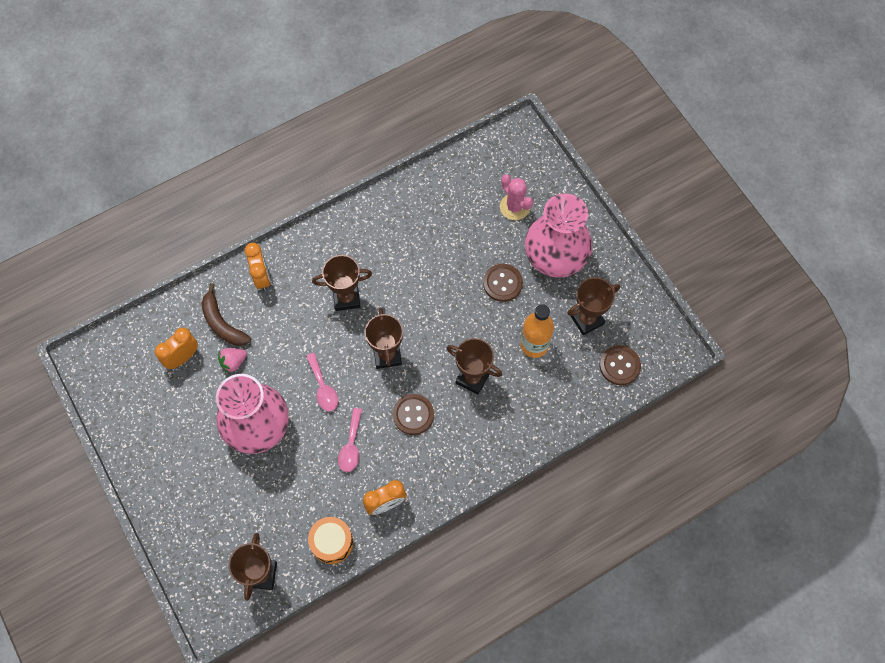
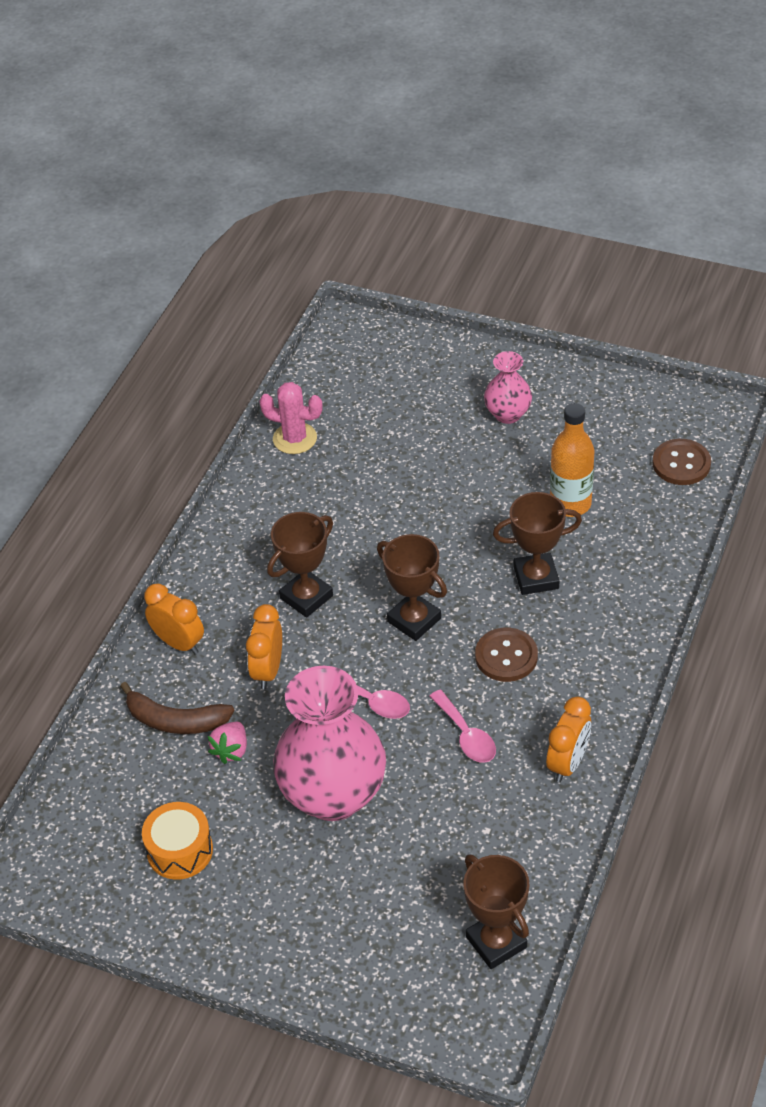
camera: 35 degrees left, 20 degrees down
(182, 357) = (159, 789): orange clock -> orange clock (268, 670)
(332, 542) = (546, 847): orange drum -> orange drum (180, 850)
(502, 283) = (474, 471): brown button -> none
(514, 207) = (412, 395): pink cactus -> pink cactus (295, 438)
(554, 259) = (507, 414): pink vase -> pink vase, size x0.51
(587, 319) = (601, 445): brown trophy -> none

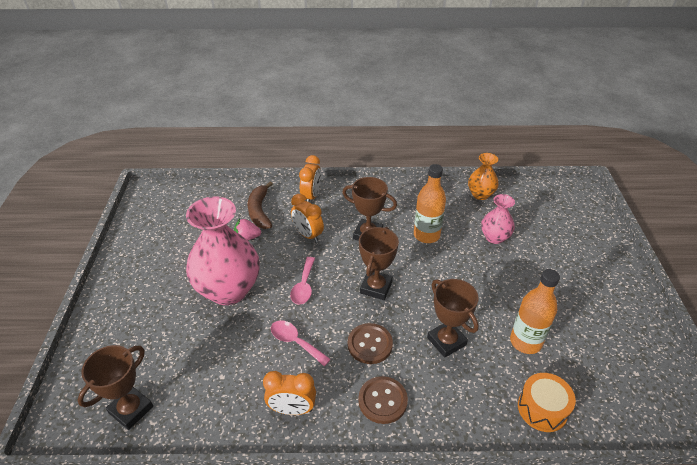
camera: 65 degrees right, 5 degrees down
(180, 850) = (175, 239): orange drum -> orange drum (542, 409)
(268, 670) = (308, 235): orange clock -> orange clock turned 120 degrees counterclockwise
(295, 438) = (480, 194): pink cactus -> orange vase
(344, 531) = (426, 235): none -> orange bottle
(466, 735) = (295, 342): pink spoon -> pink spoon turned 90 degrees clockwise
(507, 414) = (578, 283): pink vase -> pink vase (494, 237)
(681, 464) = (617, 404): brown button -> brown button (382, 401)

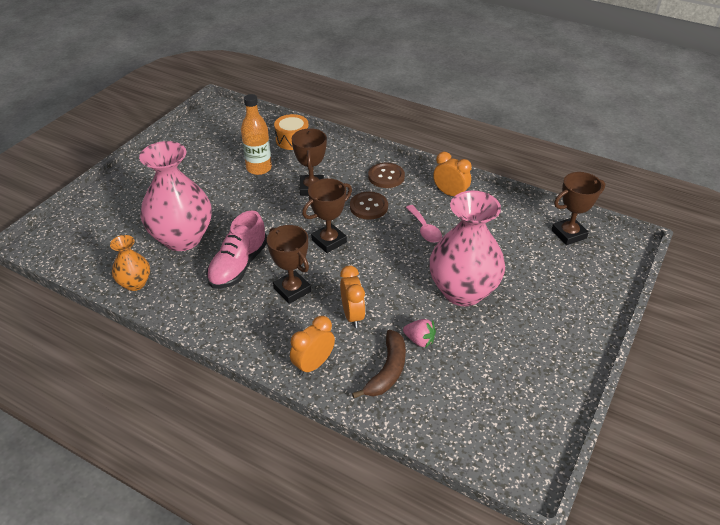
camera: 150 degrees left, 0 degrees up
(304, 286) = (391, 267): pink spoon -> none
(426, 235) = (238, 265): orange bottle -> pink shoe
(494, 237) = (182, 238): pink vase -> pink vase, size x1.97

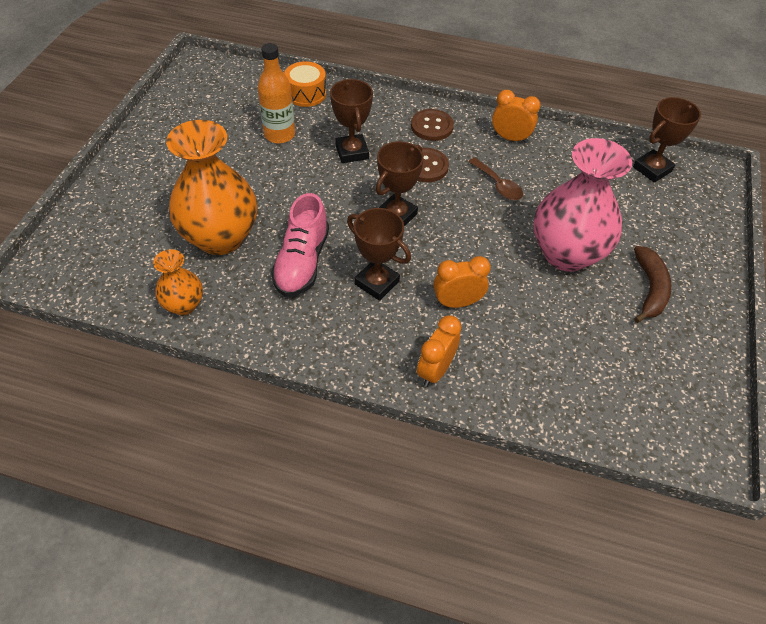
camera: 15 degrees left, 10 degrees up
(182, 238) = (220, 237): pink vase -> orange vase
(353, 315) = (457, 302): orange clock -> orange clock turned 75 degrees counterclockwise
(387, 371) = (520, 363): brown banana -> brown banana (650, 289)
(419, 340) = (541, 320): pink strawberry -> none
(424, 229) = (498, 185): pink spoon -> brown spoon

